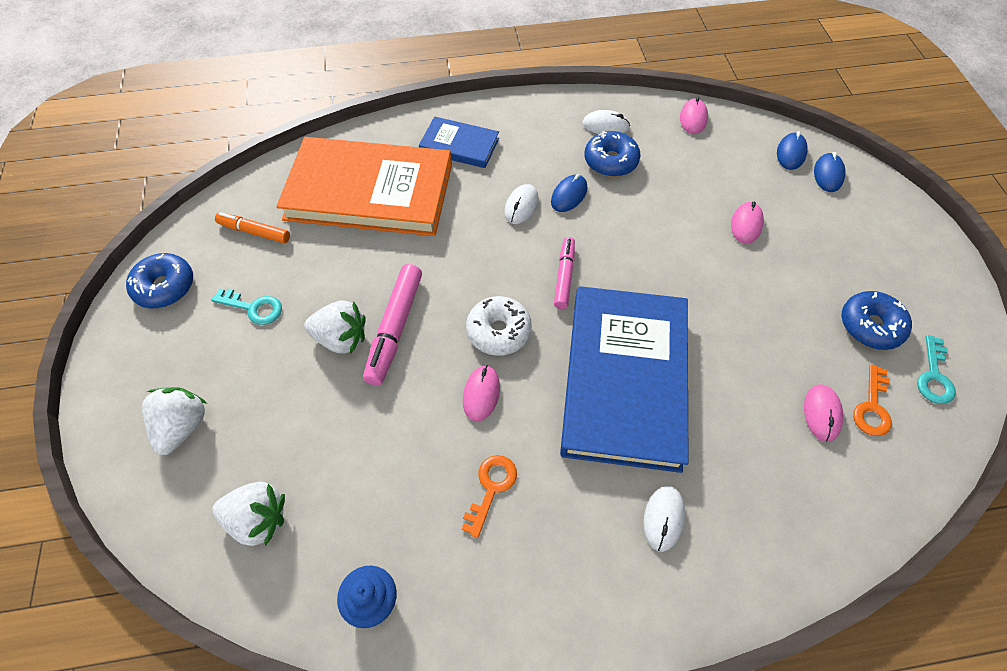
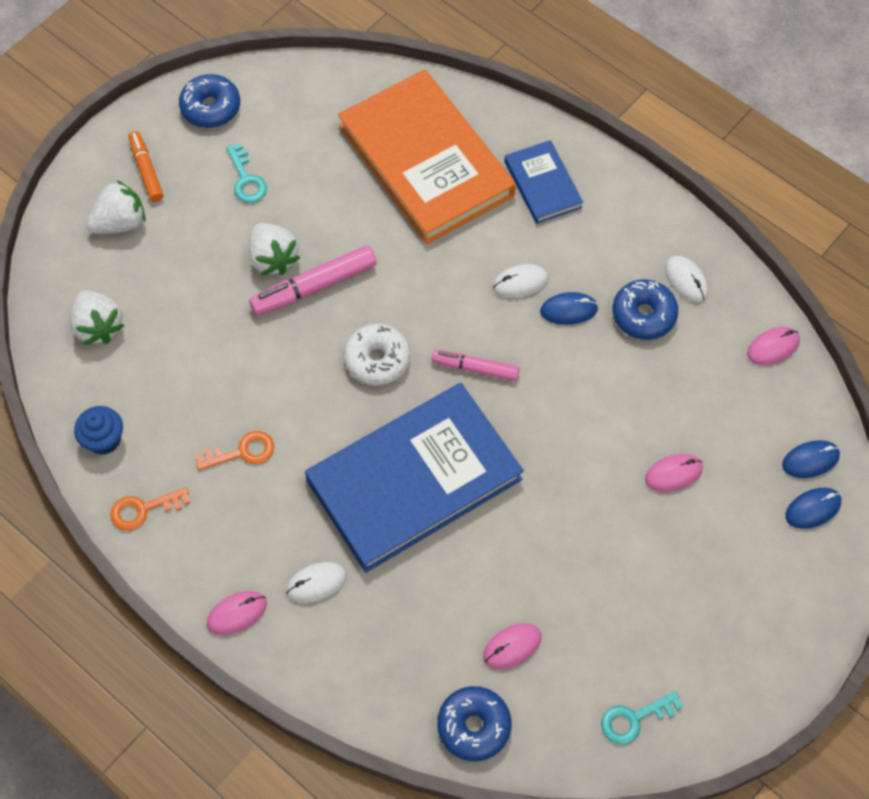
camera: 50 degrees right, 5 degrees up
(254, 232) = (311, 118): orange marker -> orange marker (146, 170)
(481, 394) = (311, 389): pink mouse -> pink mouse (237, 613)
(564, 276) = (475, 368): pink marker -> pink marker turned 135 degrees counterclockwise
(870, 326) = (645, 640): blue donut -> blue donut (474, 726)
(872, 407) = (554, 683): orange key -> orange key (143, 509)

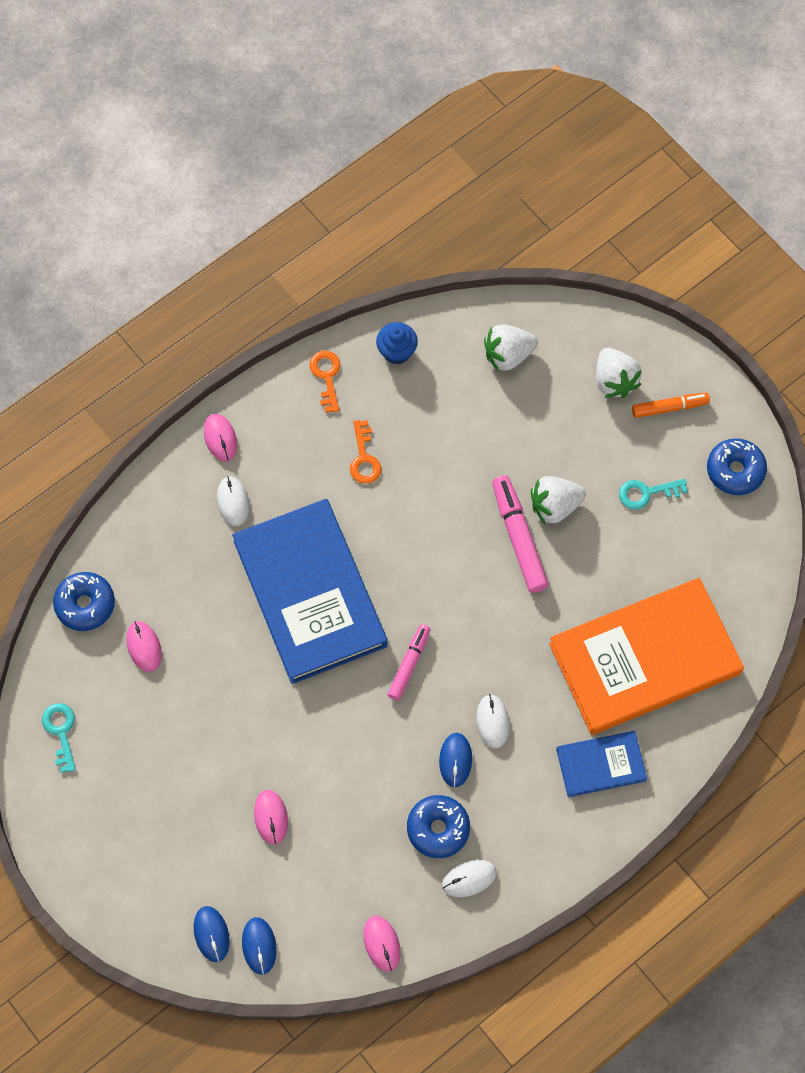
camera: 100 degrees right, 5 degrees up
(377, 360) = (433, 581): white donut -> none

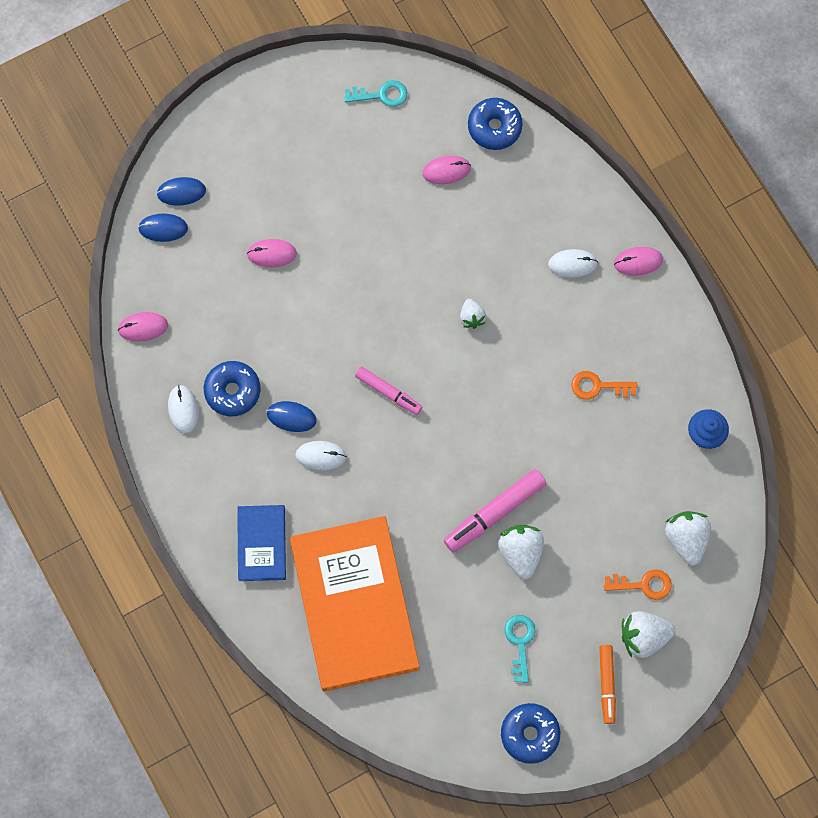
camera: 100 degrees right, 5 degrees up
(310, 593) = (471, 317): blue book -> white strawberry
(326, 376) = (687, 366): orange key -> orange key (643, 584)
(519, 537) = (494, 513): pink marker -> pink marker turned 150 degrees clockwise

